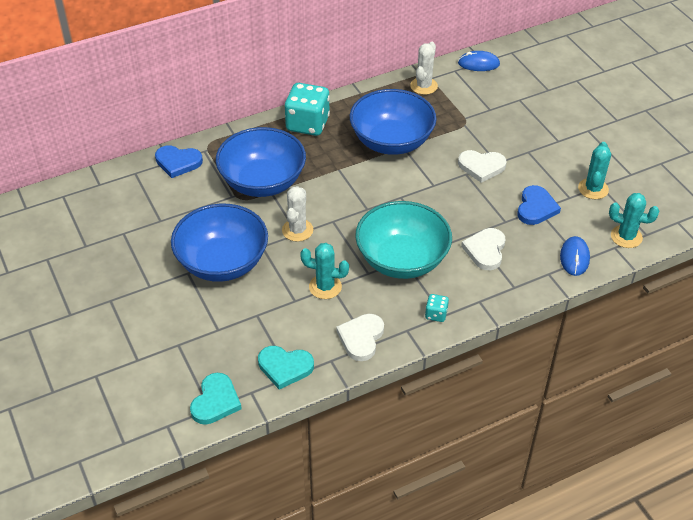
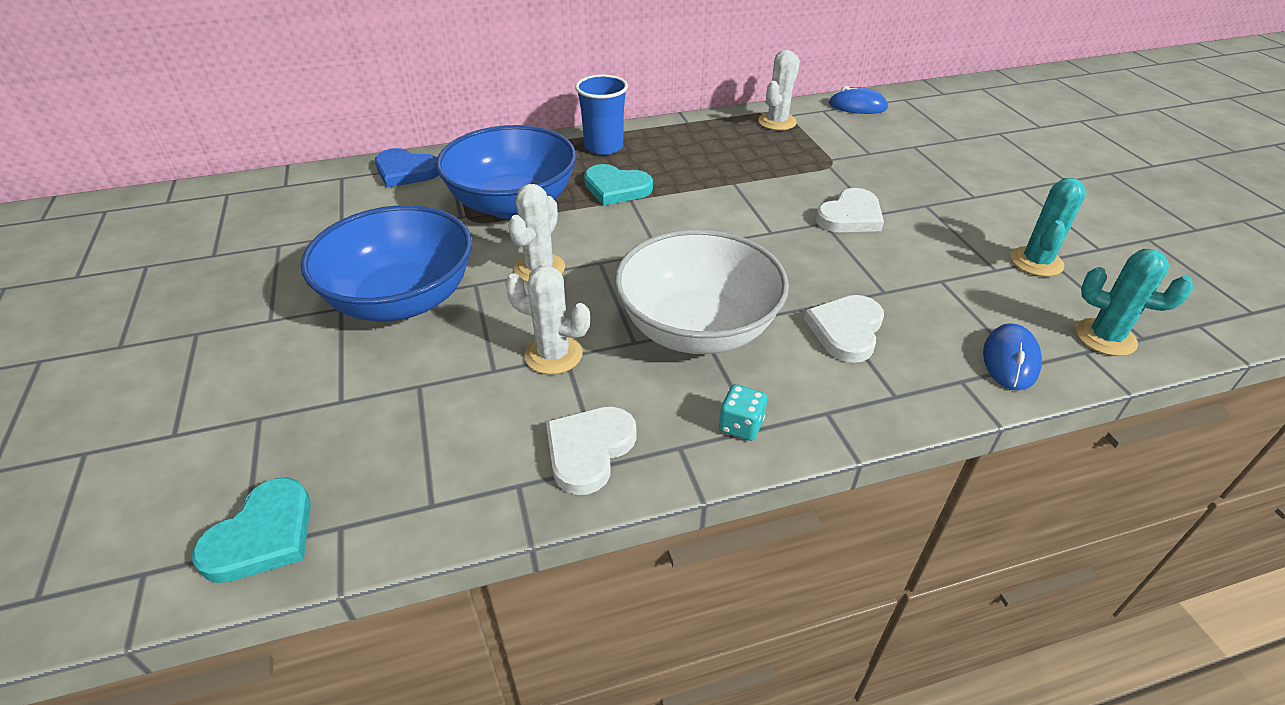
camera: 10 degrees right, 5 degrees down
(285, 367) = (426, 486): turquoise heart -> turquoise heart (616, 188)
(307, 124) = (604, 147): turquoise dice -> blue cup
(325, 287) = (553, 355): turquoise cactus -> white cactus
(391, 141) = (718, 175): blue bowl -> none
(402, 260) = (697, 329): turquoise bowl -> white bowl
(481, 167) = (850, 216): white heart -> white heart turned 60 degrees counterclockwise
(536, 208) = (938, 278): blue heart -> none

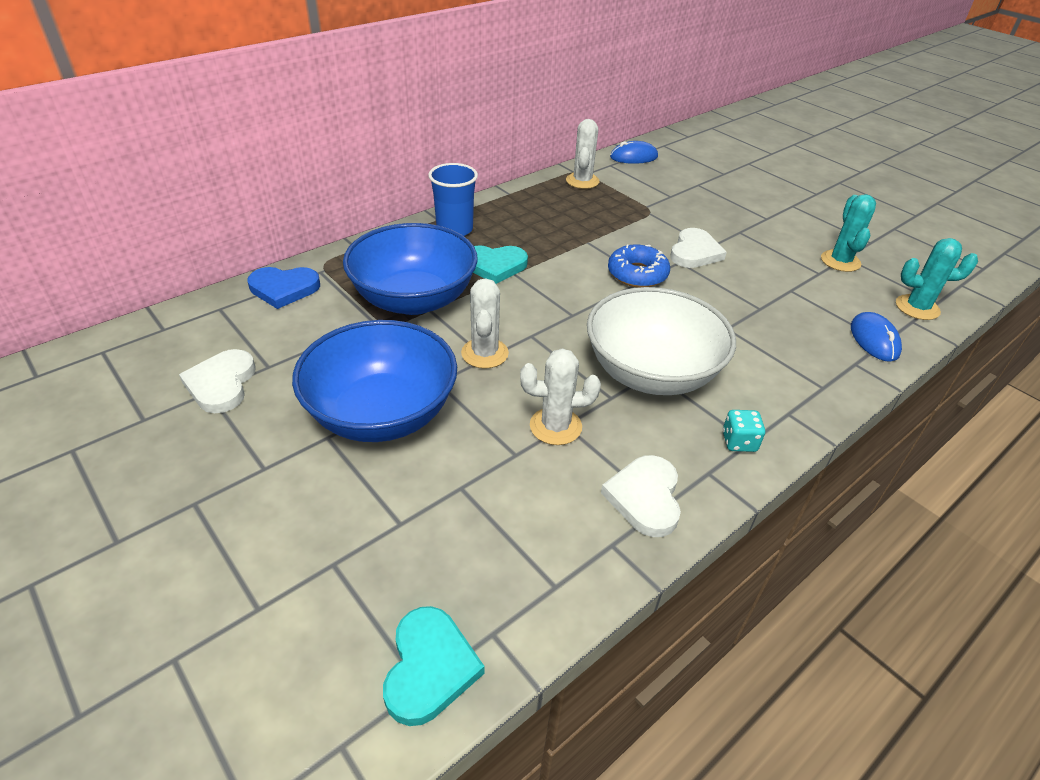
camera: 25 degrees left, 0 degrees up
(763, 226) = (637, 274): none -> blue donut
(846, 330) = (756, 346): white heart -> white heart (221, 384)

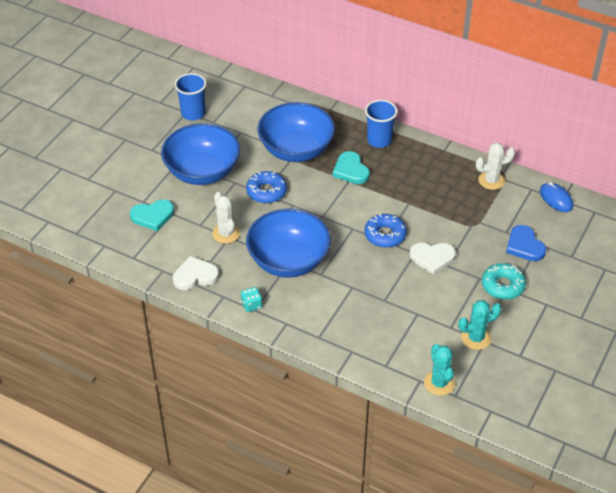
camera: 70 degrees right, 5 degrees up
(221, 384) = (193, 113): white heart -> blue cup
(284, 289) = (274, 99): blue heart -> blue heart (524, 246)
(429, 667) = (83, 233): turquoise heart -> turquoise heart (153, 216)
(485, 353) = (266, 192): white cactus -> blue donut
(651, 373) = (288, 261): white bowl -> blue bowl
(757, 221) = (502, 286): none -> turquoise donut
(874, 340) = (384, 360): blue mouse -> none

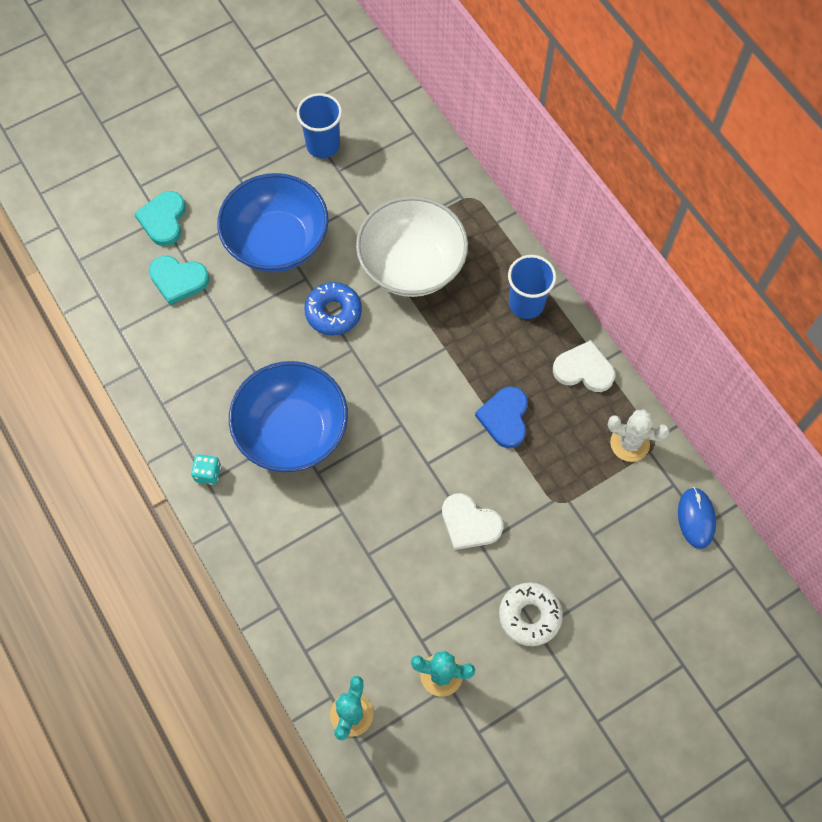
camera: 30 degrees right, 20 degrees up
(195, 276) = (171, 395): white heart -> white heart (584, 369)
(226, 233) = (245, 351): white cactus -> none
(296, 149) = (412, 265): blue bowl -> white bowl
(350, 170) = (458, 333): turquoise heart -> turquoise heart (163, 220)
(385, 235) = (434, 456): blue donut -> none
(502, 286) = (529, 616): turquoise donut -> white donut
(524, 246) = (601, 570): blue heart -> blue heart (505, 418)

